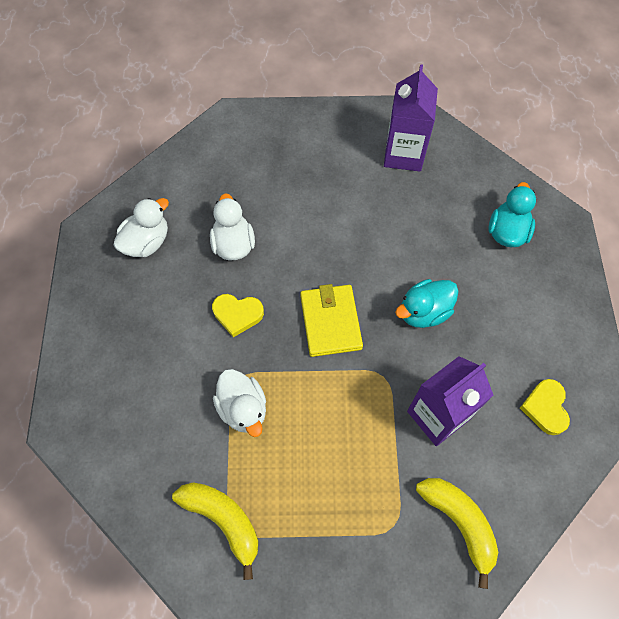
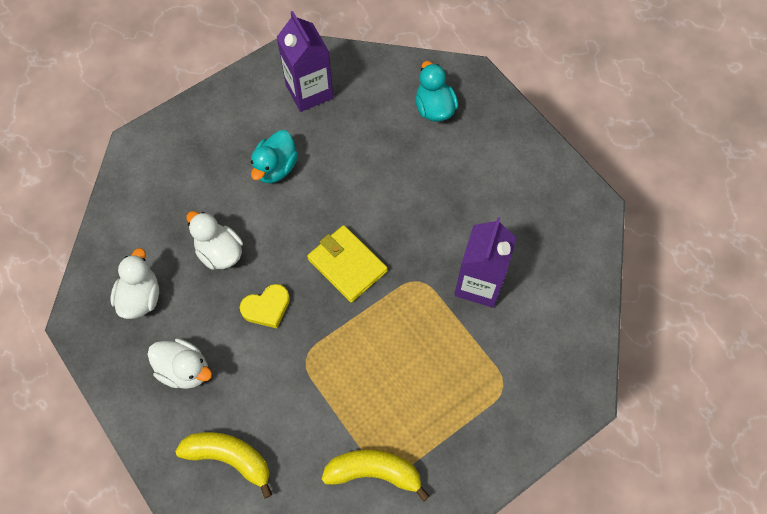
camera: 35 degrees left, 0 degrees up
(243, 408) = (327, 378): white duck -> white duck (185, 370)
(424, 312) = (414, 211): turquoise duck -> turquoise duck (275, 168)
(459, 522) = (547, 351): yellow banana -> yellow banana (229, 458)
(545, 408) = (551, 227): yellow heart -> none

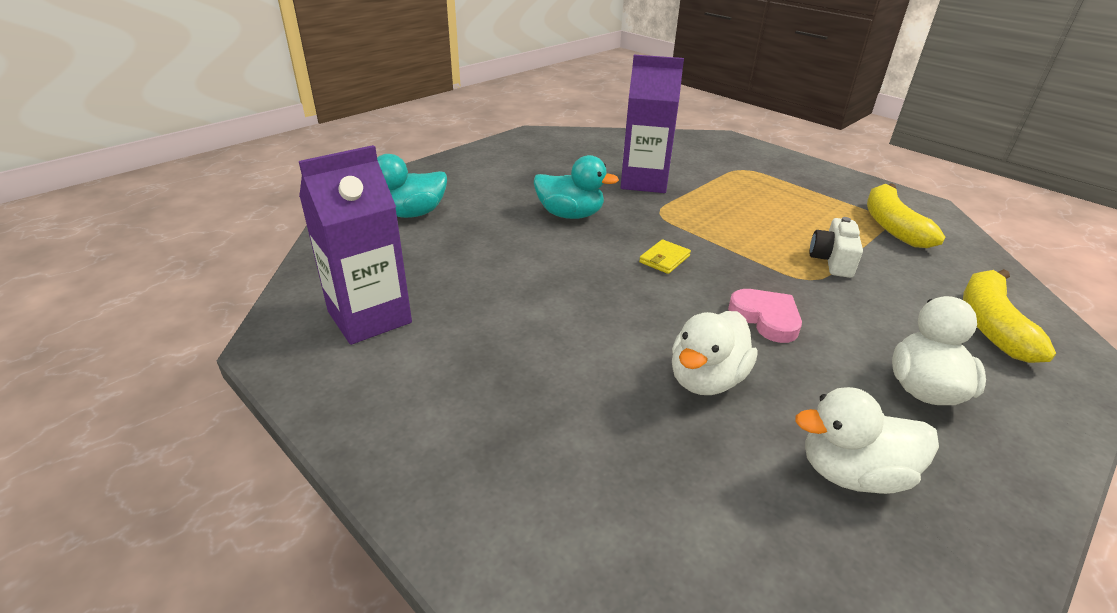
camera: 100 degrees left, 30 degrees down
(267, 307) = (766, 318): yellow heart -> pink heart
(275, 168) = (526, 337): turquoise duck -> turquoise duck (570, 215)
(327, 388) = (832, 260): none -> white camera
(347, 265) = (664, 259): yellow wallet -> yellow wallet, size x0.50

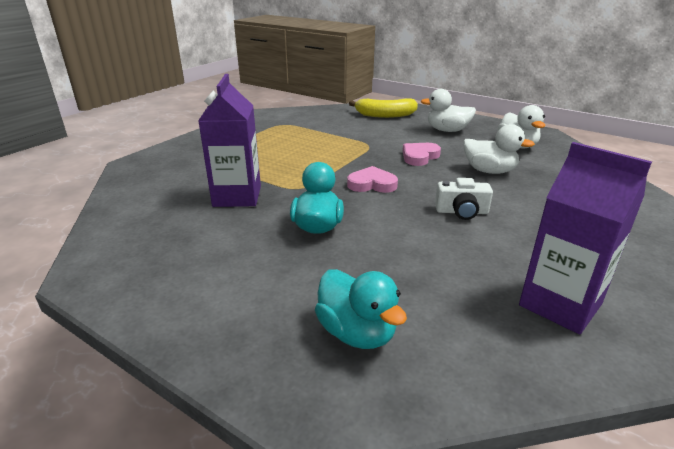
camera: 100 degrees left, 5 degrees down
(664, 259) = (372, 184): yellow wallet -> pink heart
(832, 260) = (343, 139): white camera -> white camera (461, 212)
(892, 226) = (291, 123): yellow banana -> none

